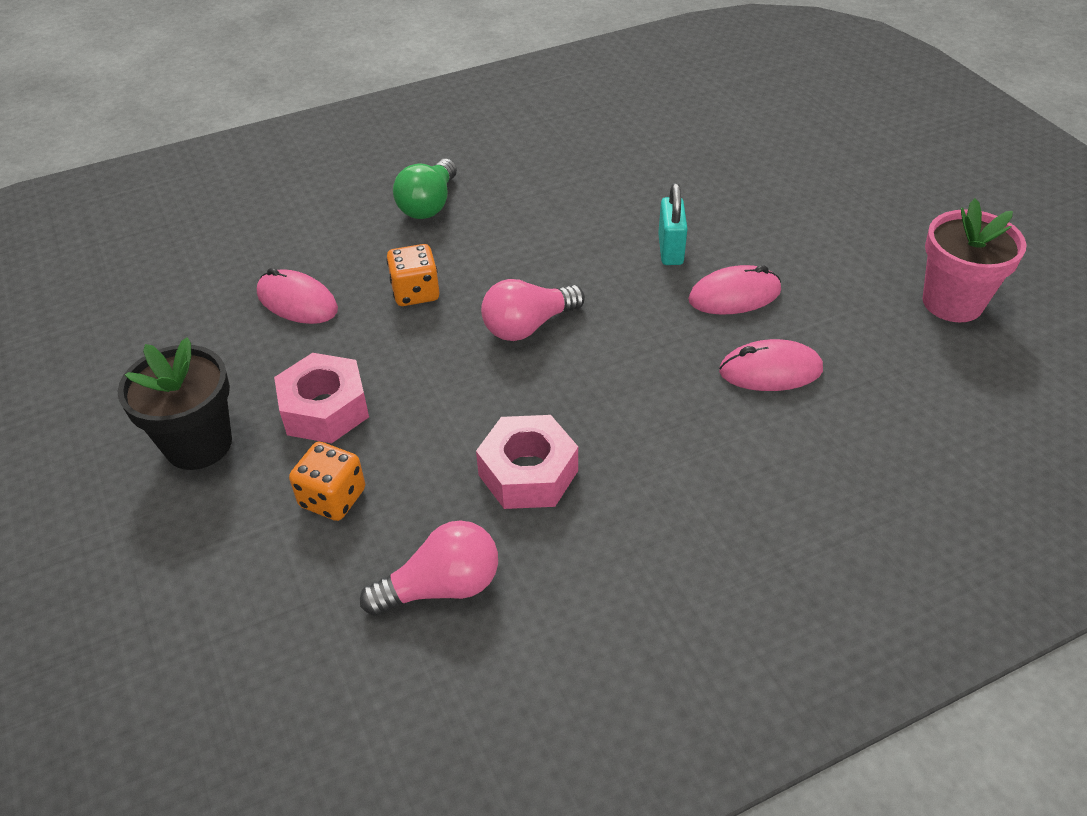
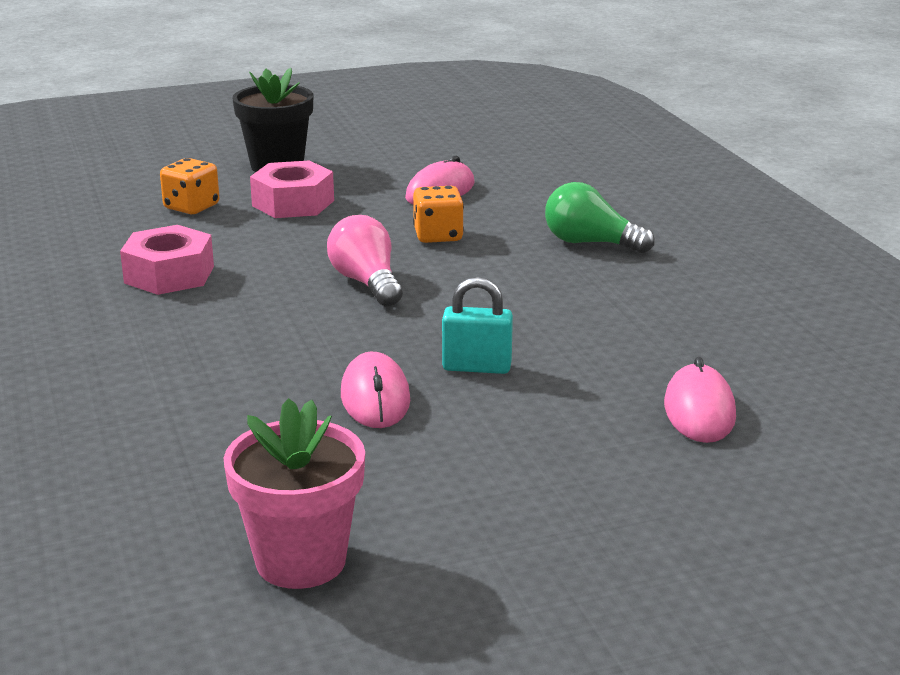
camera: 95 degrees right, 20 degrees down
(442, 587) = (76, 241): pink light bulb -> none
(770, 371) = (235, 403): pink mouse -> pink mouse (699, 410)

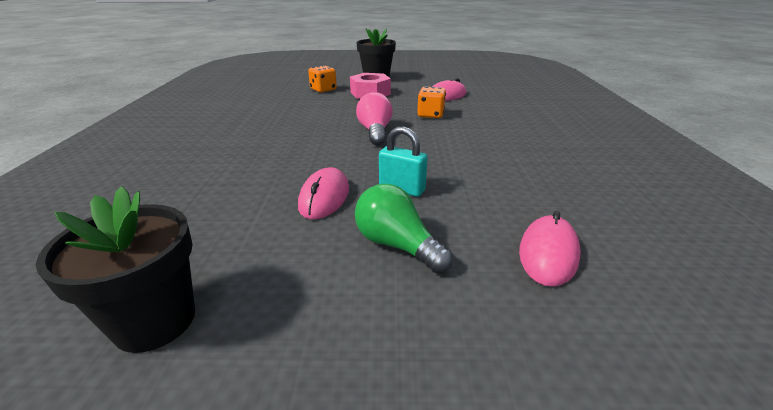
camera: 20 degrees right, 5 degrees up
(169, 274) = (283, 115): pink nut -> none
(301, 561) = (155, 321): pink flower pot -> black flower pot
(590, 243) = (515, 129): green light bulb -> green light bulb (397, 245)

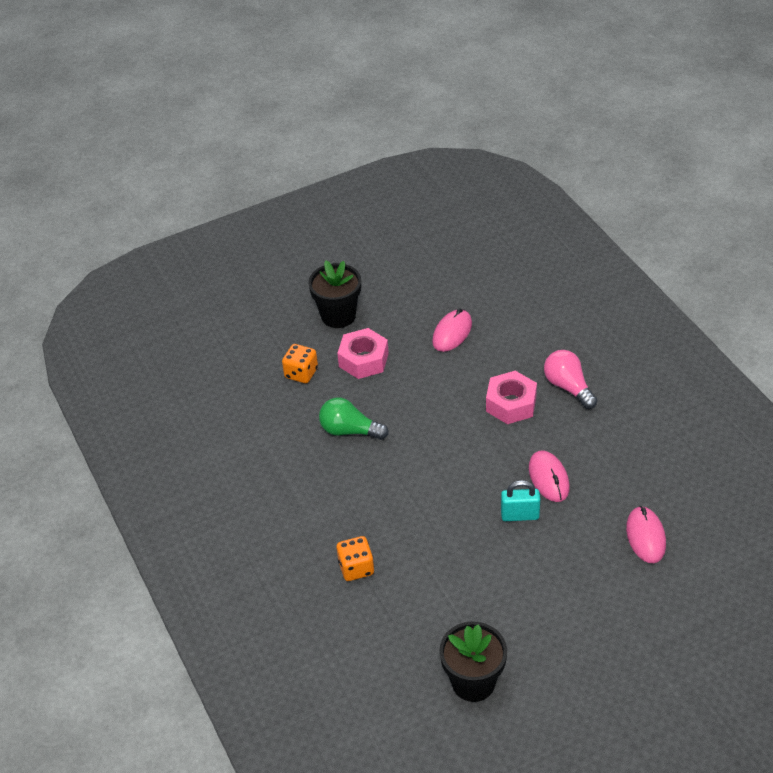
camera: 25 degrees left, 15 degrees up
(324, 197) = (472, 550): pink mouse -> pink mouse (549, 478)
(375, 132) = (435, 442): pink light bulb -> pink light bulb (568, 387)
(397, 245) = (555, 571): green light bulb -> green light bulb (349, 430)
(430, 115) = (464, 385): orange dice -> orange dice (356, 568)
(461, 130) = (511, 404): none -> pink nut

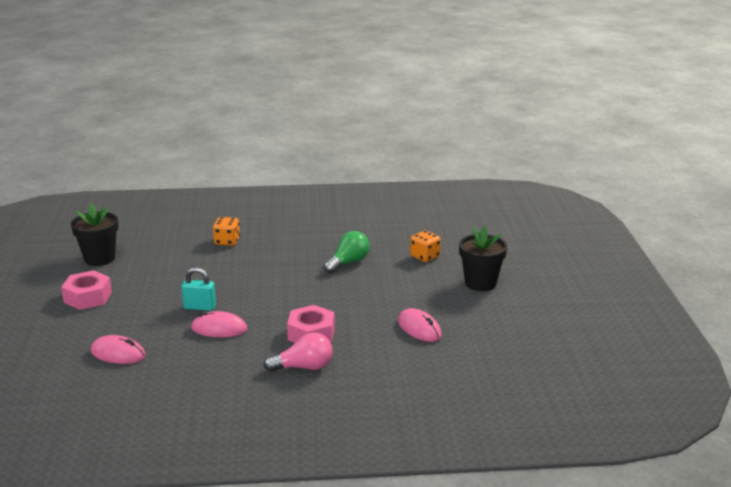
camera: 110 degrees right, 20 degrees down
(363, 360) = (419, 283): pink nut -> pink nut (88, 297)
(520, 515) = (200, 307): turquoise padlock -> turquoise padlock turned 75 degrees clockwise

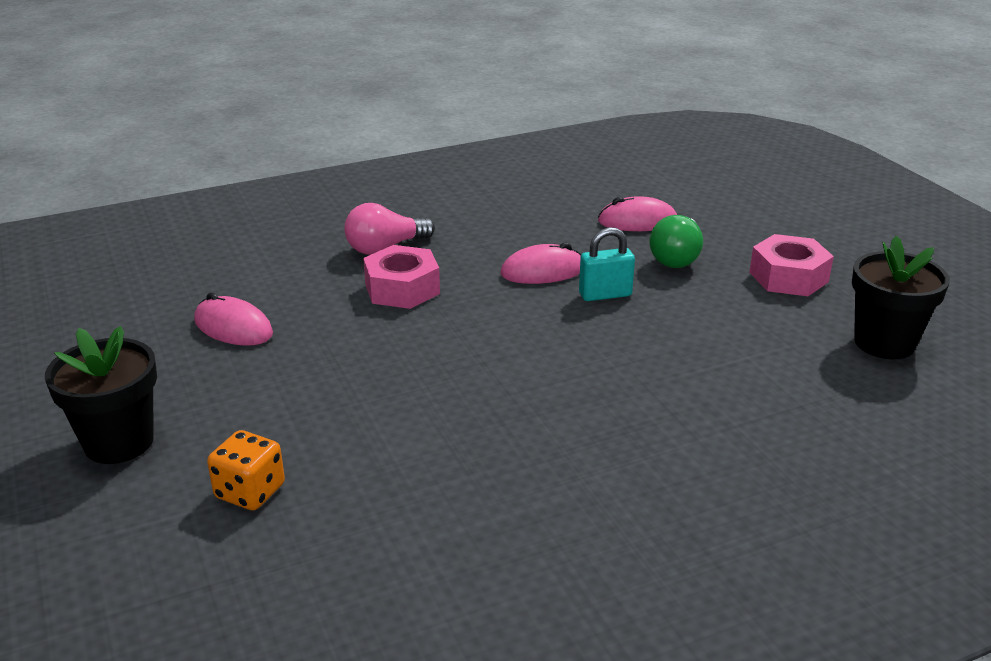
camera: 160 degrees right, 5 degrees up
(227, 241) = (711, 435): orange dice -> none
(348, 262) = (415, 436): green light bulb -> green light bulb (676, 258)

